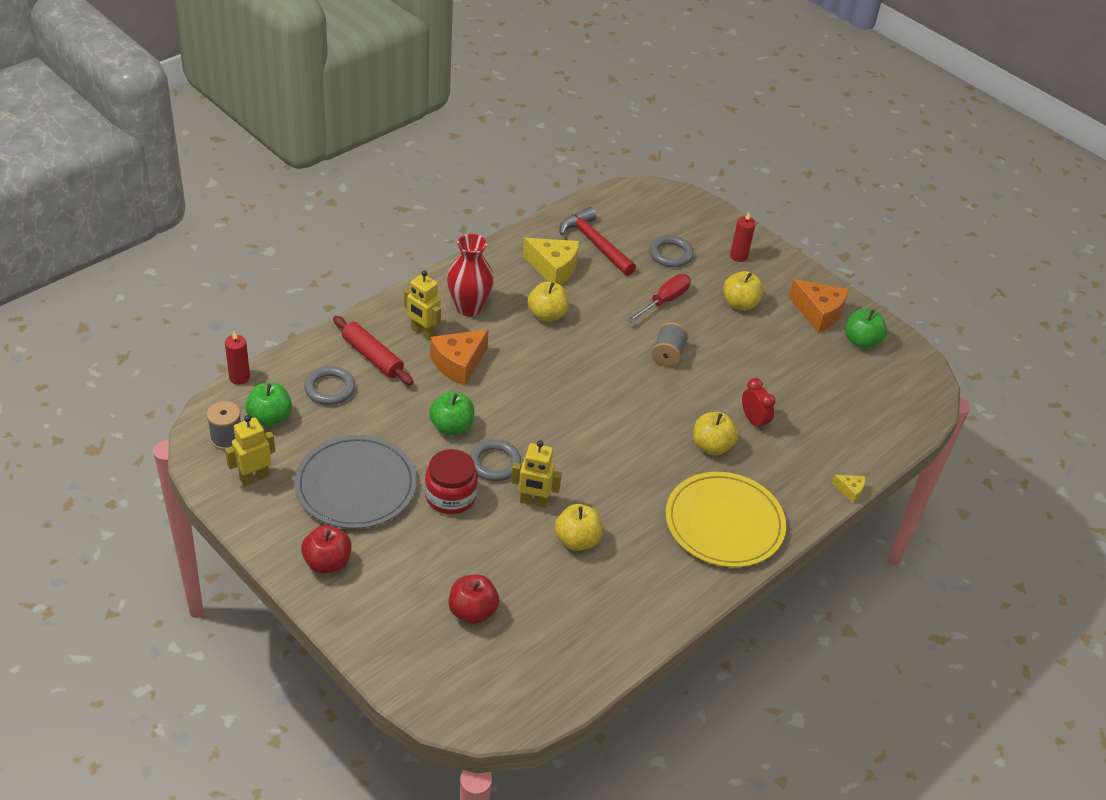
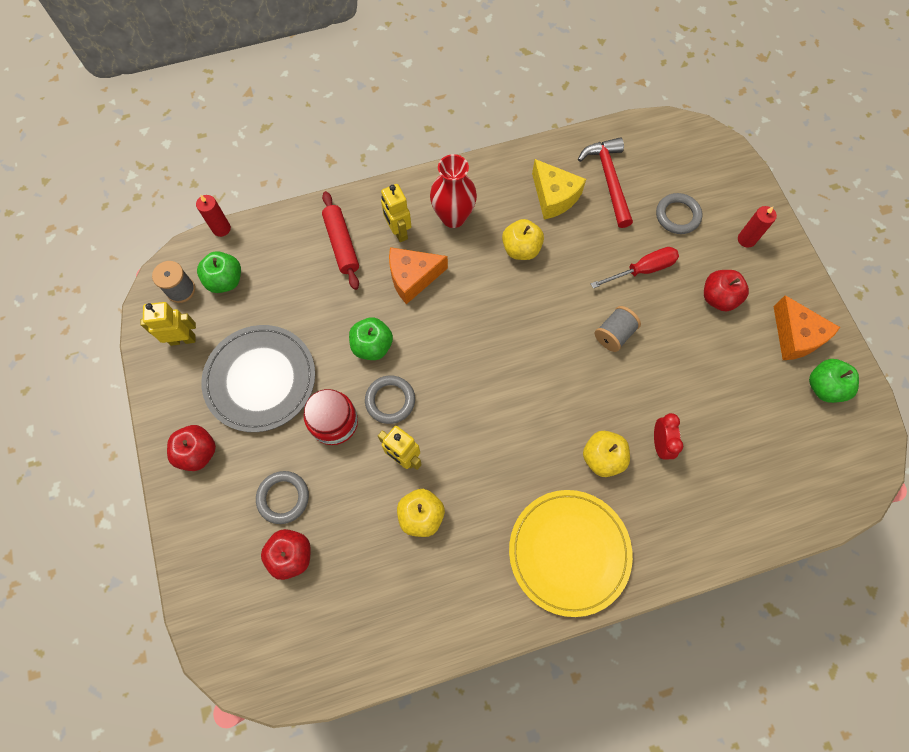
camera: 30 degrees right, 25 degrees up
(330, 388) = (289, 266): grey ring -> grey ring (283, 498)
(740, 304) = (718, 298): yellow apple -> red apple
(850, 491) = (716, 564): yellow cheese -> none

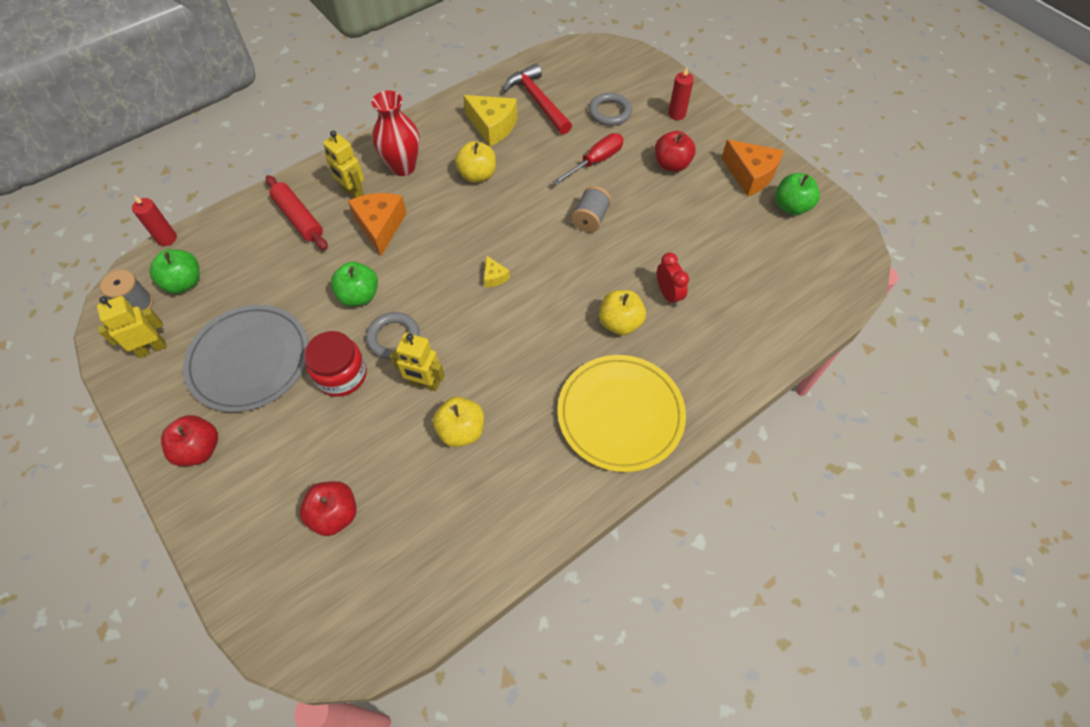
camera: 20 degrees left, 10 degrees down
(283, 498) = (308, 462): grey ring -> none
(413, 278) = (380, 226): orange cheese -> orange cheese turned 120 degrees clockwise
(501, 368) = (494, 277): none -> yellow cheese

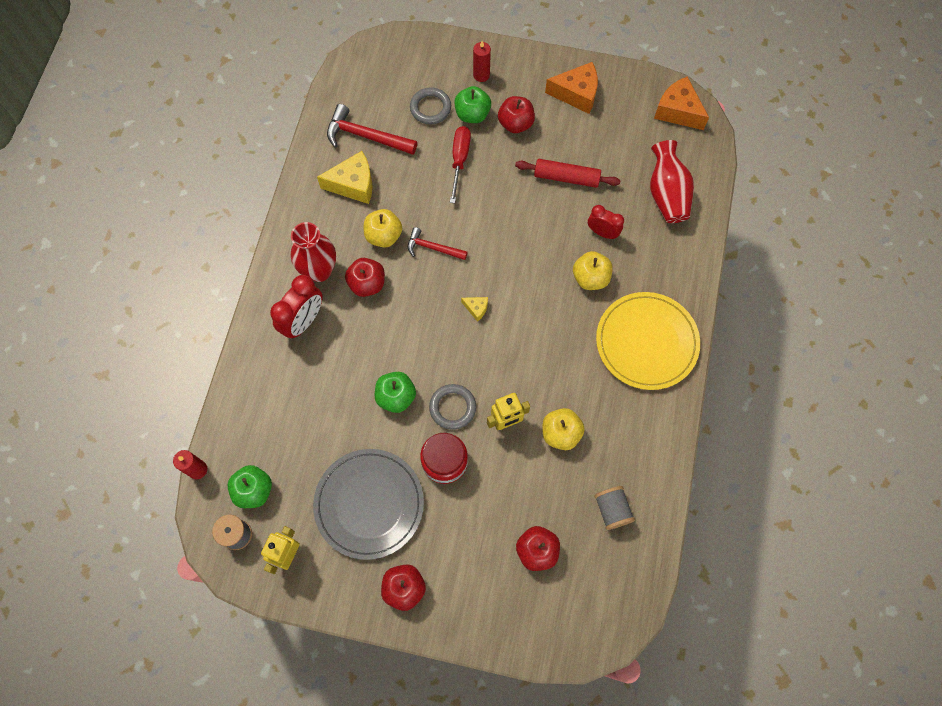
camera: 40 degrees left, 10 degrees up
(299, 218) = (284, 373): red rolling pin -> red rolling pin (566, 177)
(353, 193) = (303, 321): yellow robot -> red clock
(380, 226) = (354, 332): orange cheese -> orange cheese (678, 111)
(428, 199) = (367, 284): none -> red apple
(507, 209) = (433, 248): none -> red hammer
(590, 219) = (499, 212): grey spool -> grey spool (612, 510)
(763, 304) = (667, 194): none -> red vase
(791, 206) = (624, 101): green apple -> green apple (472, 114)

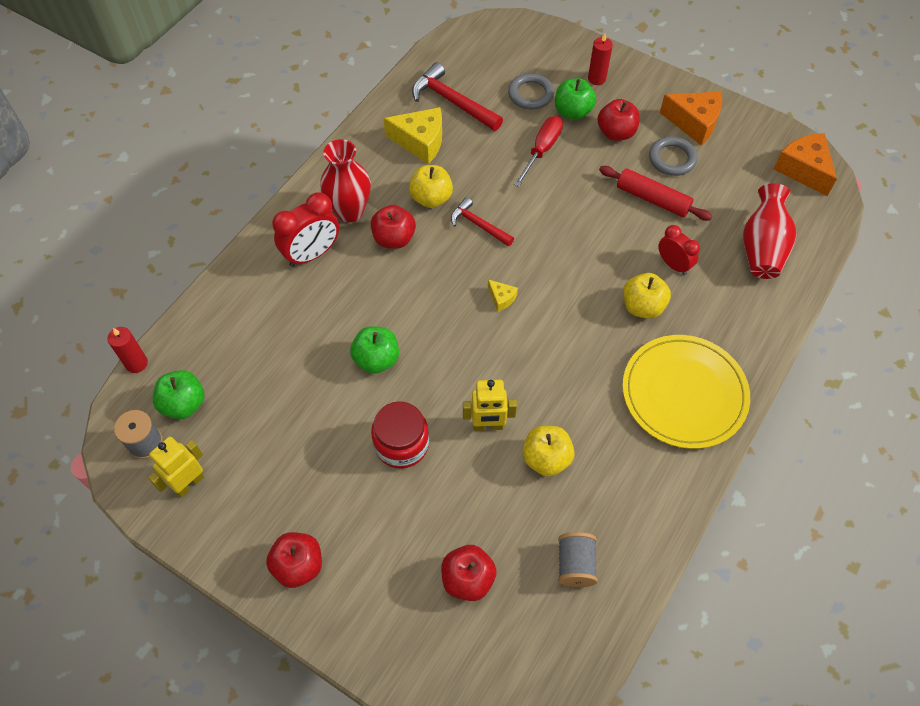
camera: 20 degrees right, 10 degrees down
(369, 504) = (299, 460): grey plate -> none
(452, 407) = (434, 390): grey ring -> grey ring (672, 159)

